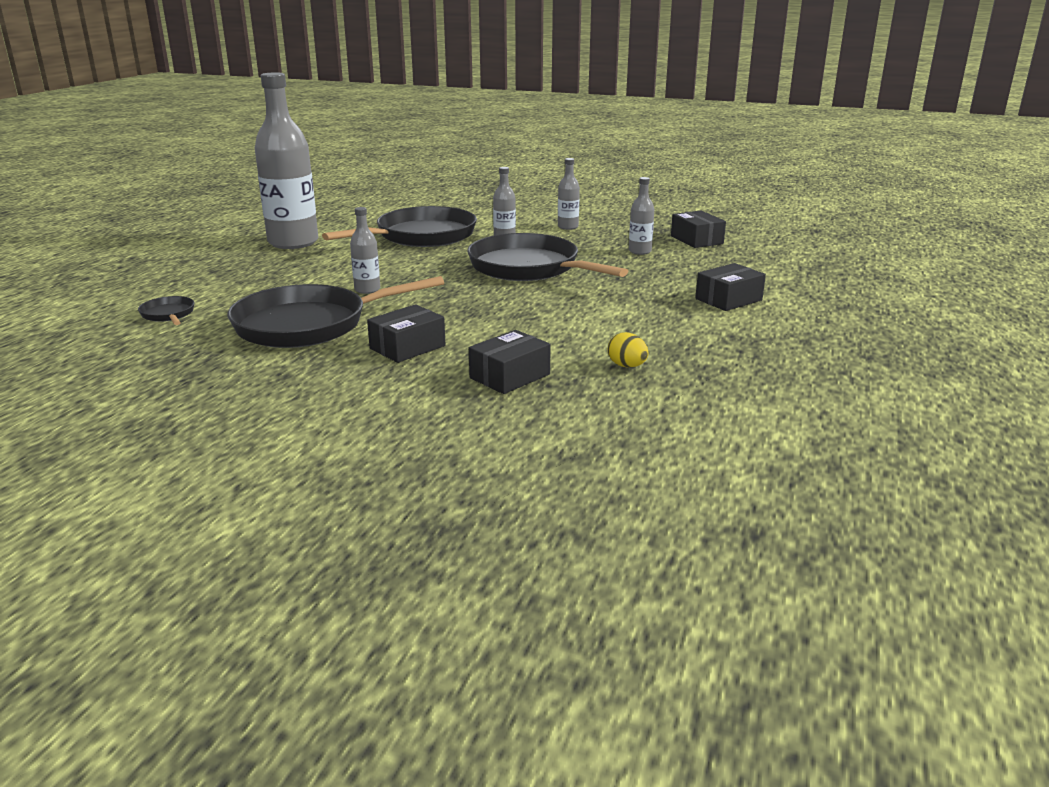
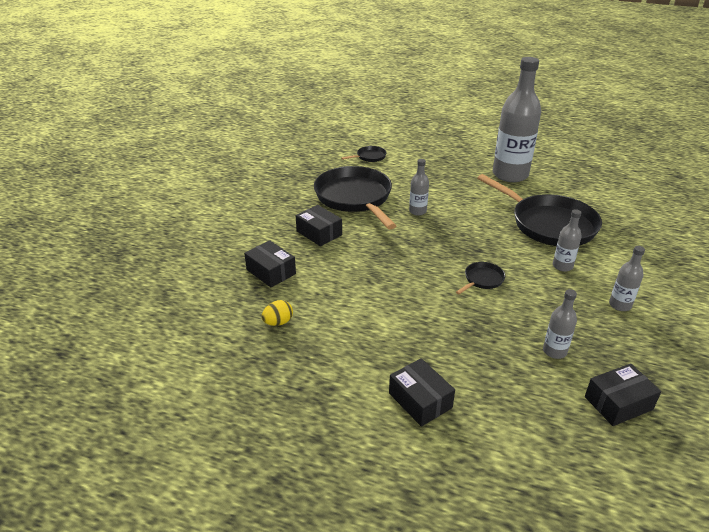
camera: 90 degrees right, 10 degrees up
(529, 268) = (482, 280): black pan -> black pan, size x0.42

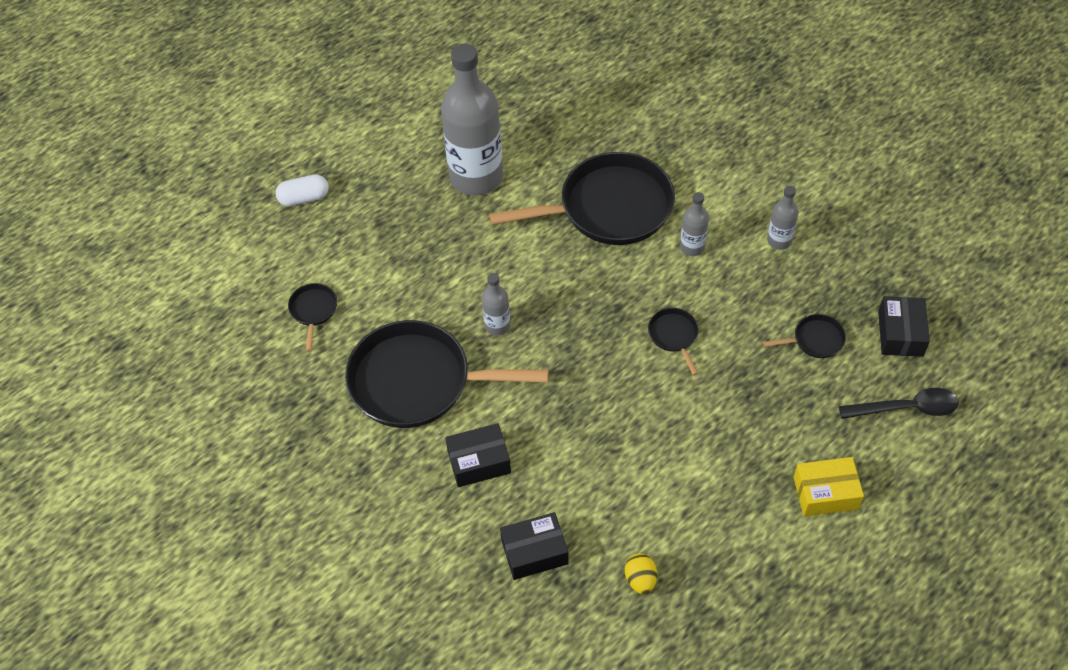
camera: 60 degrees left, 20 degrees up
(420, 400) = (825, 493): black box -> yellow box
(434, 135) = (304, 198): none -> white capsule
(548, 430) = (906, 408): none -> black spoon
(554, 351) = (815, 340): grey bottle -> black pan

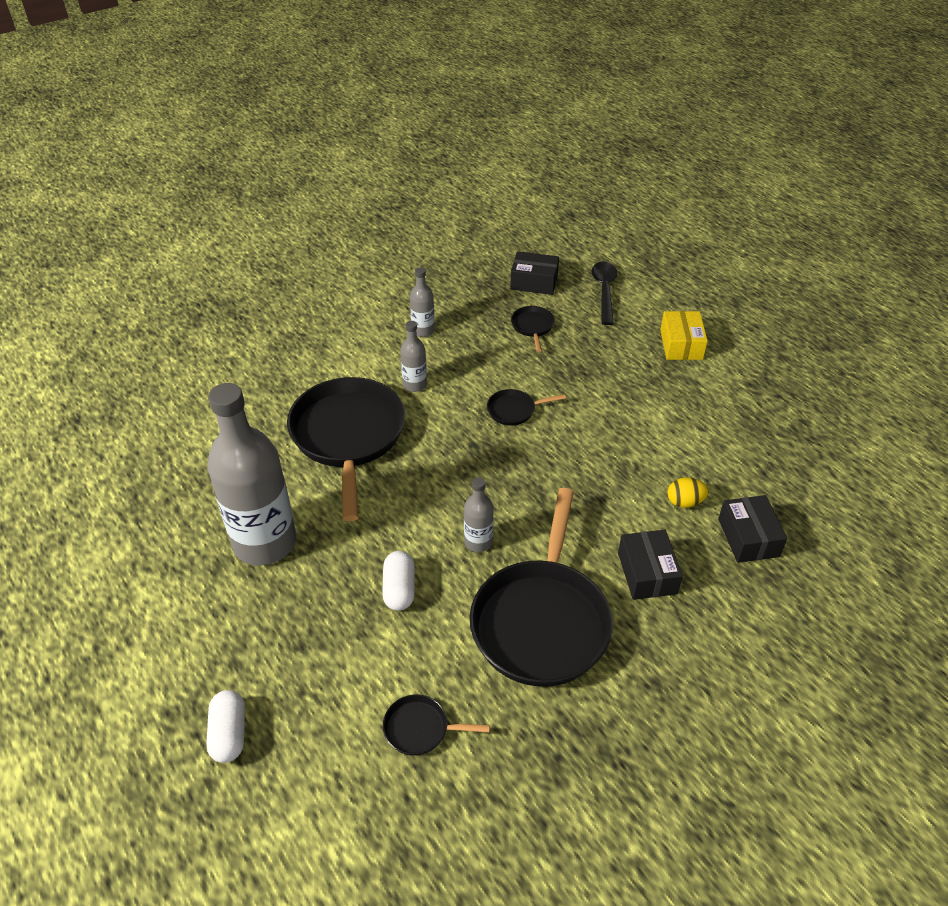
camera: 85 degrees left, 10 degrees down
(439, 276) = (399, 589): none -> white capsule
(640, 580) = (770, 465): yellow egg -> yellow egg (684, 502)

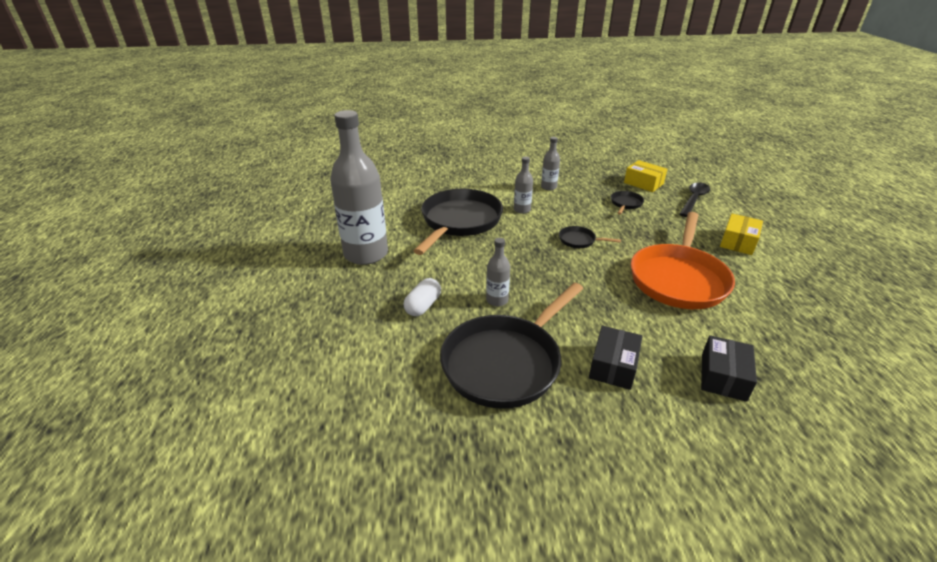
camera: 30 degrees right, 10 degrees down
(229, 734) = (255, 338): white capsule -> none
(420, 728) = (367, 389): black pan -> none
(534, 282) = (643, 183): black box -> yellow box
(648, 426) = (678, 279): none -> orange pan
(684, 502) = (678, 333): yellow egg -> none

